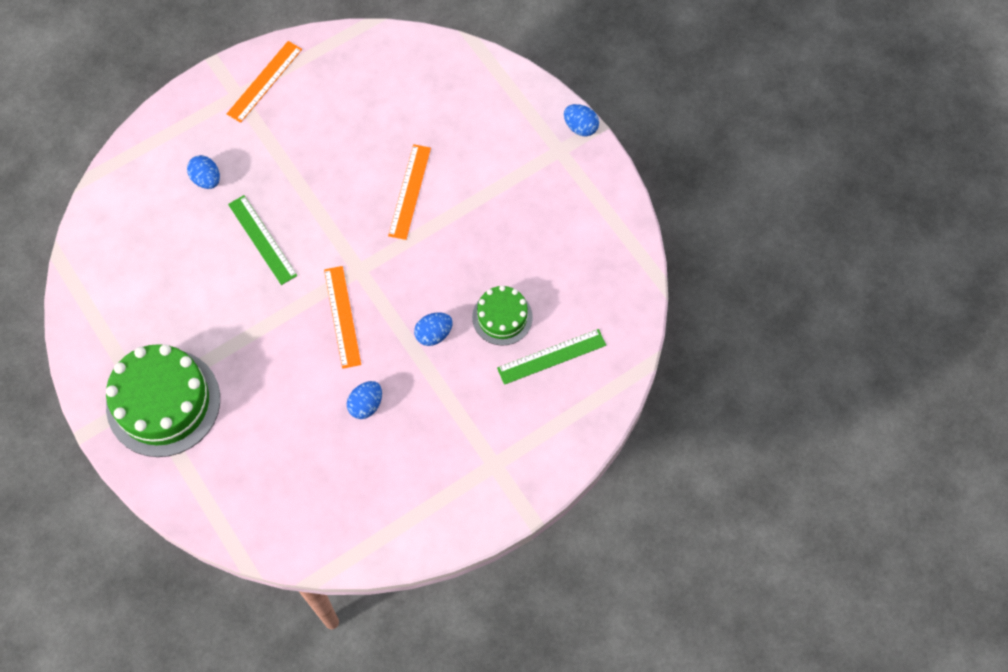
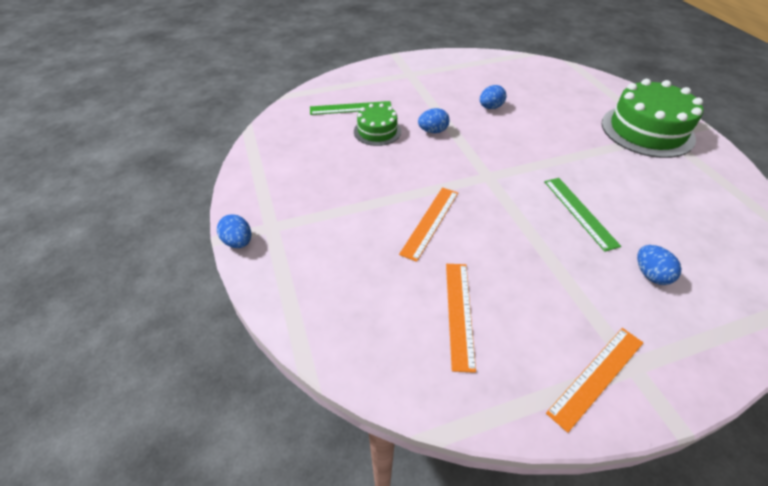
camera: 165 degrees left, 20 degrees down
(342, 316) = (505, 151): orange ruler -> orange ruler (459, 313)

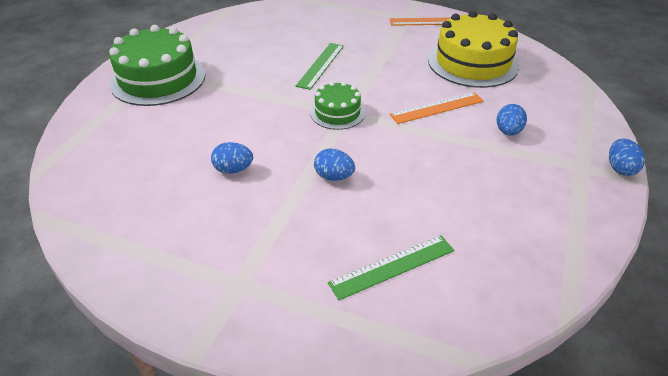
camera: 140 degrees left, 5 degrees down
(350, 108) = (392, 266): green ruler -> green ruler turned 60 degrees counterclockwise
(377, 131) = (394, 210): green cake -> green cake (337, 113)
(459, 313) = (473, 63): orange ruler -> yellow cake
(650, 275) = (337, 30): blue egg -> blue egg (508, 132)

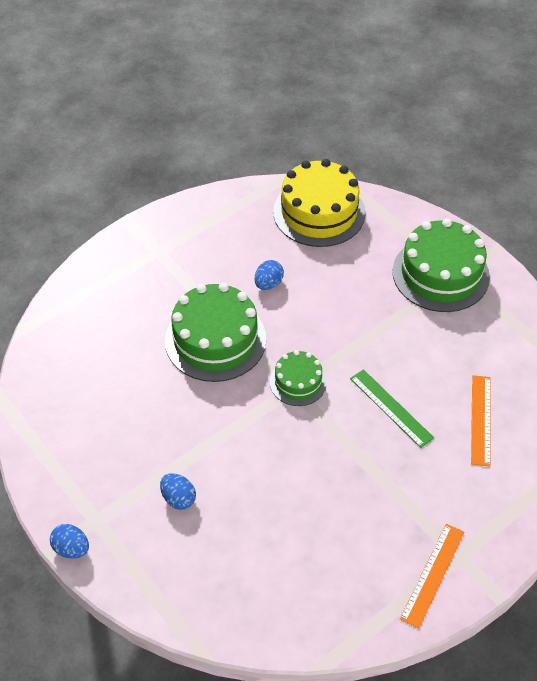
camera: 120 degrees right, 10 degrees up
(334, 177) = (215, 340): blue egg -> green cake
(392, 266) = (108, 330): green ruler -> none
(437, 108) = (252, 464): orange ruler -> orange ruler (481, 420)
(473, 63) = (309, 555): yellow cake -> yellow cake (319, 212)

